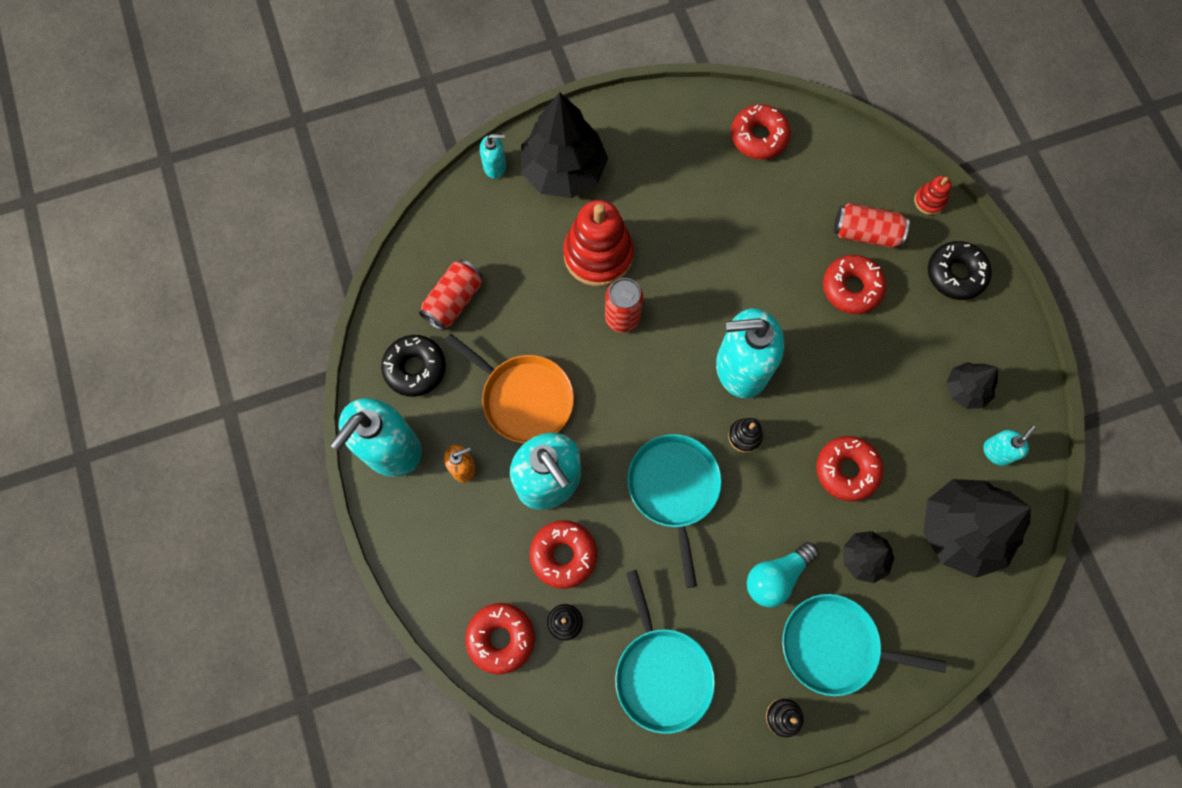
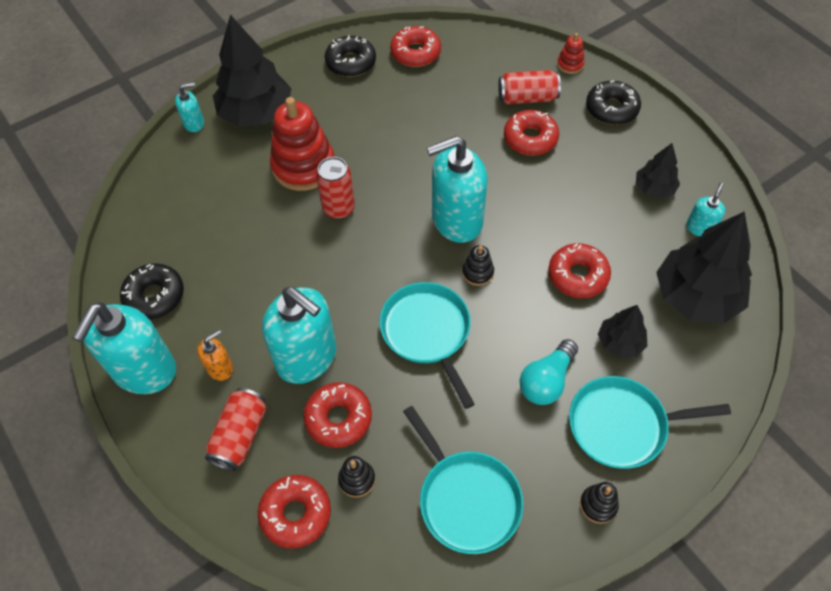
camera: 15 degrees left, 15 degrees down
(454, 301) = (180, 233): red can -> red can (240, 435)
(524, 398) = (265, 294): orange pan -> none
(683, 130) = (351, 62): none -> black donut

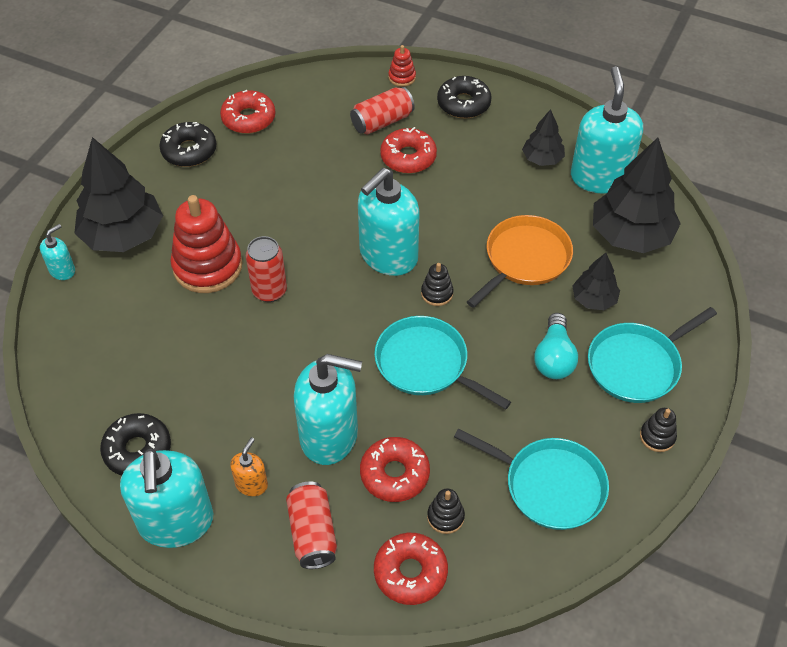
camera: 30 degrees left, 5 degrees down
(577, 276) = (524, 259): red donut -> orange pan
(700, 228) = (600, 177): turquoise soap dispenser -> turquoise soap dispenser, size x2.17

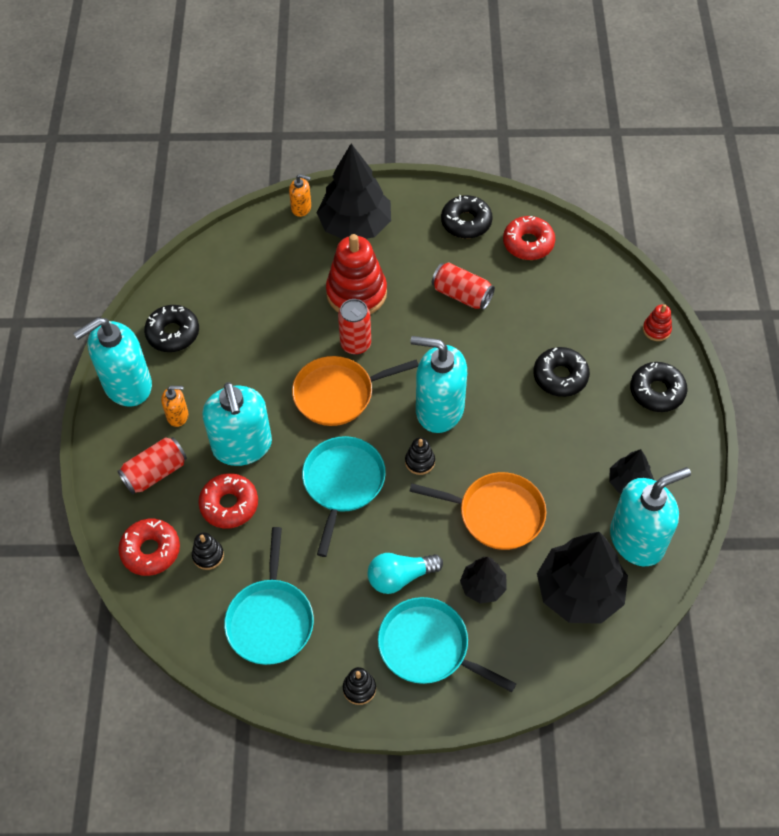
camera: 65 degrees right, 5 degrees up
(62, 270) = (301, 208): turquoise soap dispenser -> orange soap dispenser
(318, 328) = (337, 394): none -> orange pan
(382, 122) = (590, 339): red can -> red can (462, 295)
(408, 157) = (560, 376): red donut -> black donut

